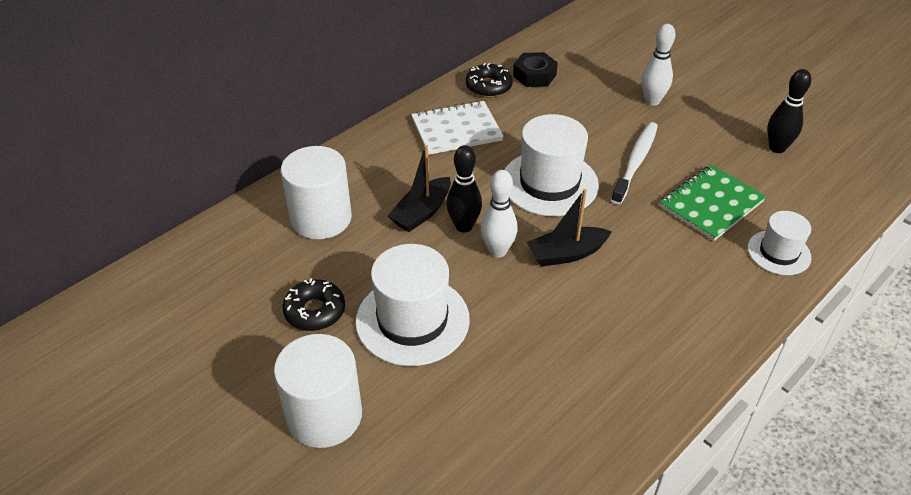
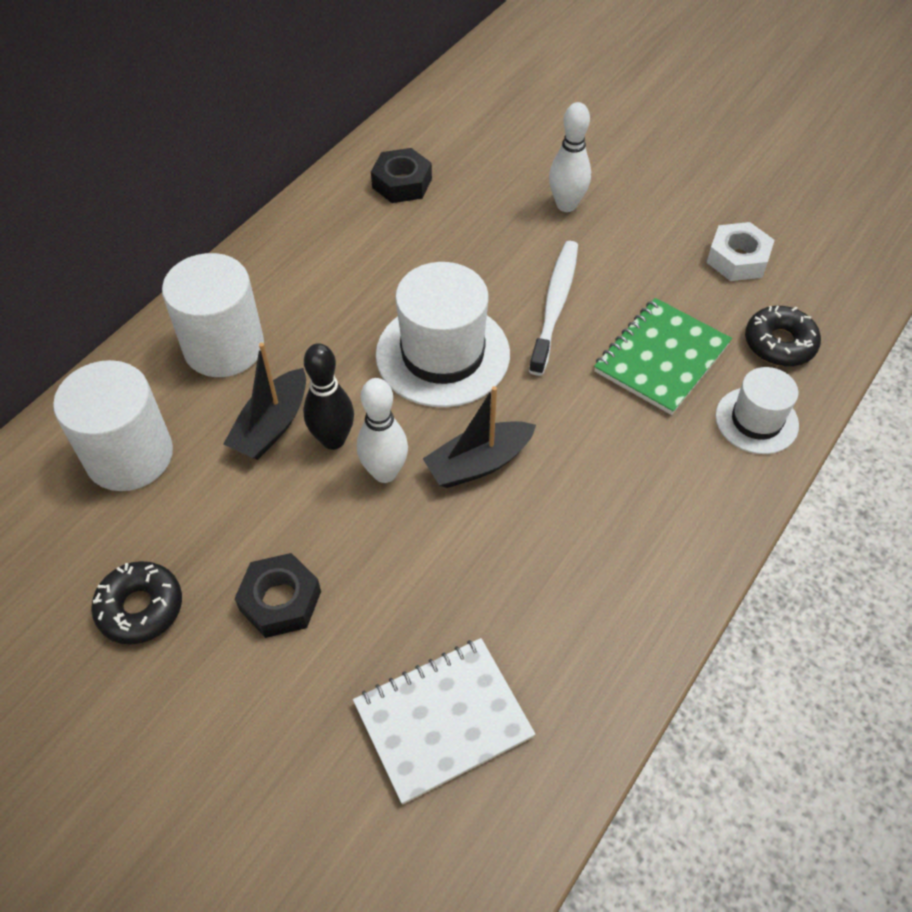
camera: 10 degrees left, 10 degrees up
(324, 416) = (176, 773): white cylinder -> white cylinder (224, 347)
(412, 320) = (280, 601): white hat -> black nut
(456, 130) = (304, 285): white notebook -> white notebook (443, 720)
(488, 87) = (340, 209): black donut -> black donut (779, 343)
(777, 148) = (737, 259): black bowling pin -> white nut

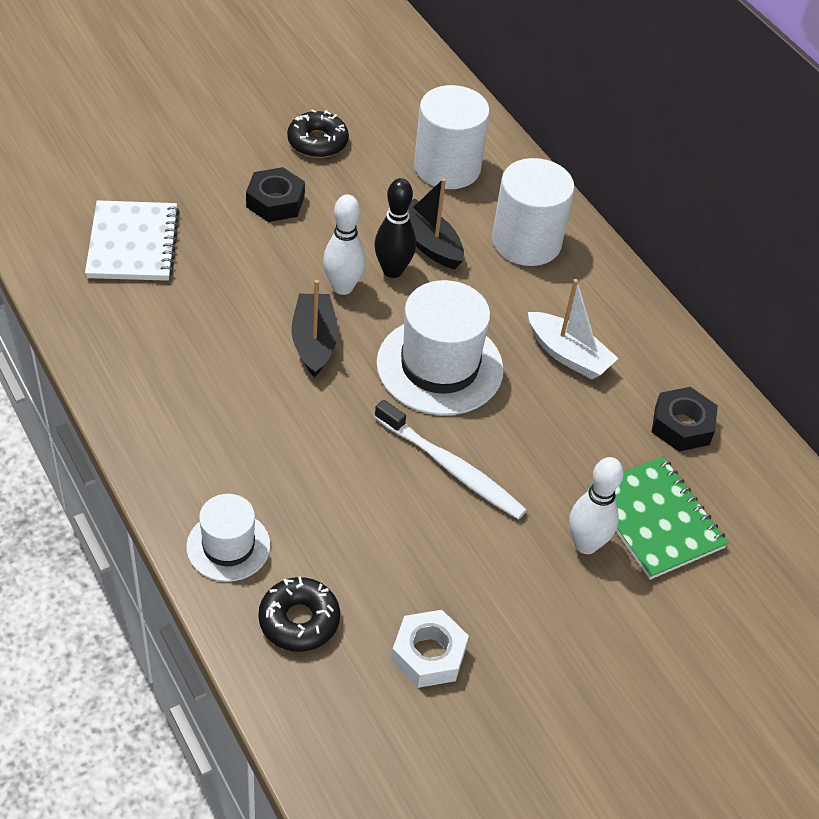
camera: 110 degrees right, 5 degrees down
(367, 271) = (568, 355): none -> white boat
(661, 358) = (341, 515): green notebook -> green notebook (655, 519)

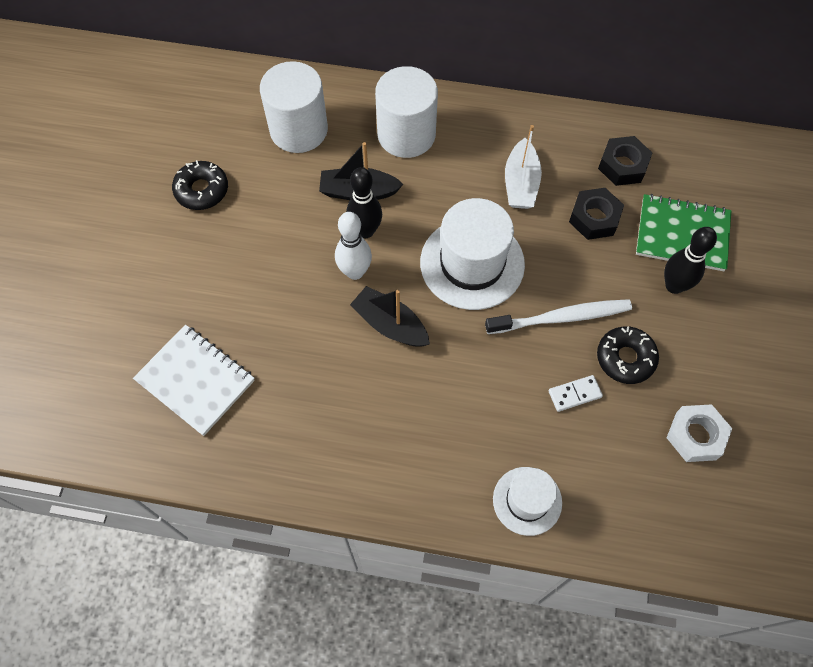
camera: 45 degrees left, 15 degrees up
(275, 202) = (237, 258): black nut -> black nut (594, 218)
(299, 620) = (618, 496): black donut -> black donut (625, 358)
(377, 524) = (575, 394): none -> white domino
(568, 355) = (520, 183): white boat -> white boat turned 105 degrees clockwise
(586, 544) = (674, 286): white bowling pin -> black bowling pin

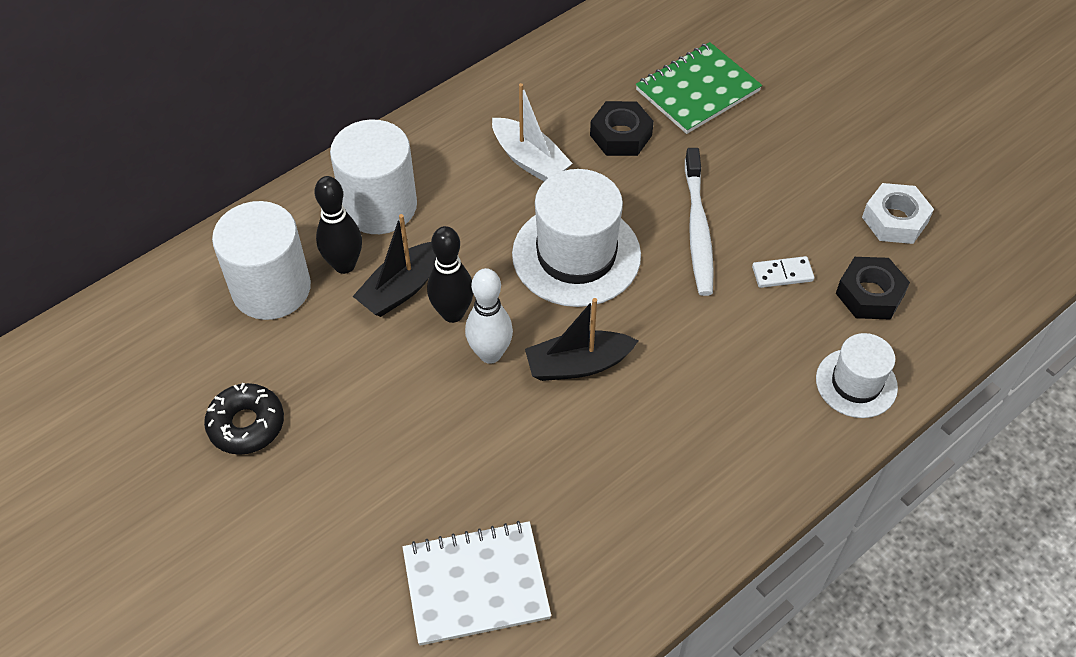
camera: 50 degrees left, 10 degrees down
(561, 317) = (697, 229): white toothbrush -> white toothbrush turned 150 degrees clockwise
(575, 394) = (782, 274): white domino -> white domino turned 60 degrees clockwise
(622, 165) = (588, 79): black nut -> black nut (869, 294)
(625, 358) = (780, 214): black donut -> none
(674, 286) = (741, 131): black bowling pin -> black bowling pin (344, 265)

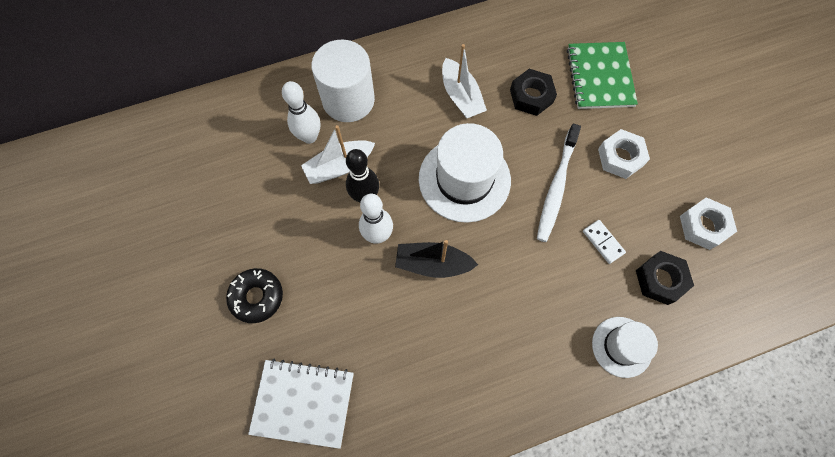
camera: 20 degrees right, 15 degrees up
(246, 424) = (205, 233): black donut -> black donut (257, 297)
(271, 288) = (257, 139): white cylinder -> none
(344, 265) = (309, 137): black bowling pin -> white bowling pin
(402, 288) = (339, 166): black boat -> white boat
(697, 90) = (599, 77): green notebook -> green notebook turned 75 degrees counterclockwise
(762, 173) = (620, 157): none -> white nut
(782, 274) = (603, 242): white domino -> white domino turned 45 degrees clockwise

